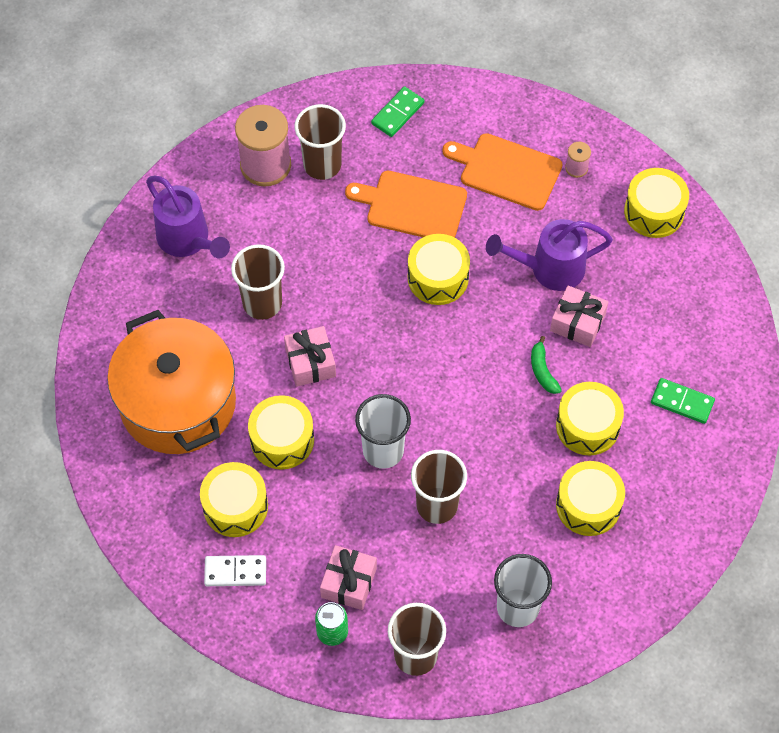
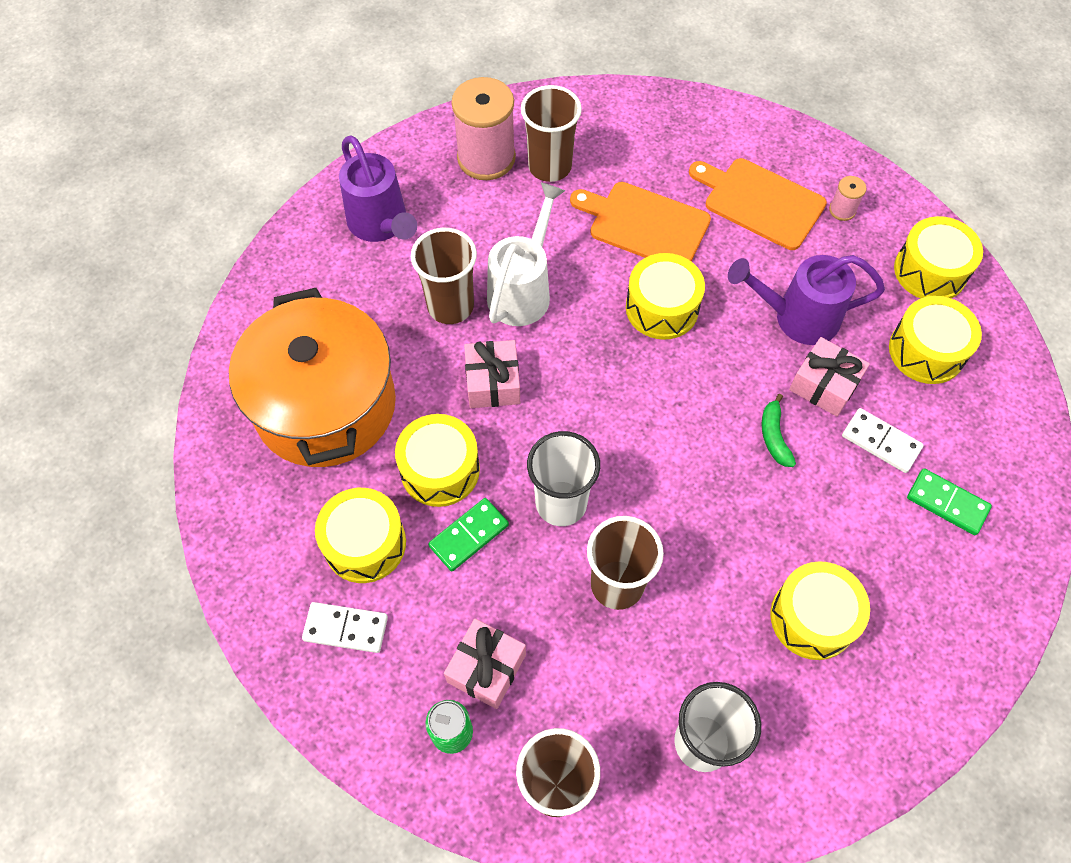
camera: 10 degrees right, 0 degrees up
(320, 280) = (523, 290): none -> white watering can
(398, 113) = (644, 125): green domino -> green domino (469, 536)
(587, 426) = (823, 514): yellow drum -> yellow drum (926, 351)
(627, 362) = (881, 442): none -> white domino

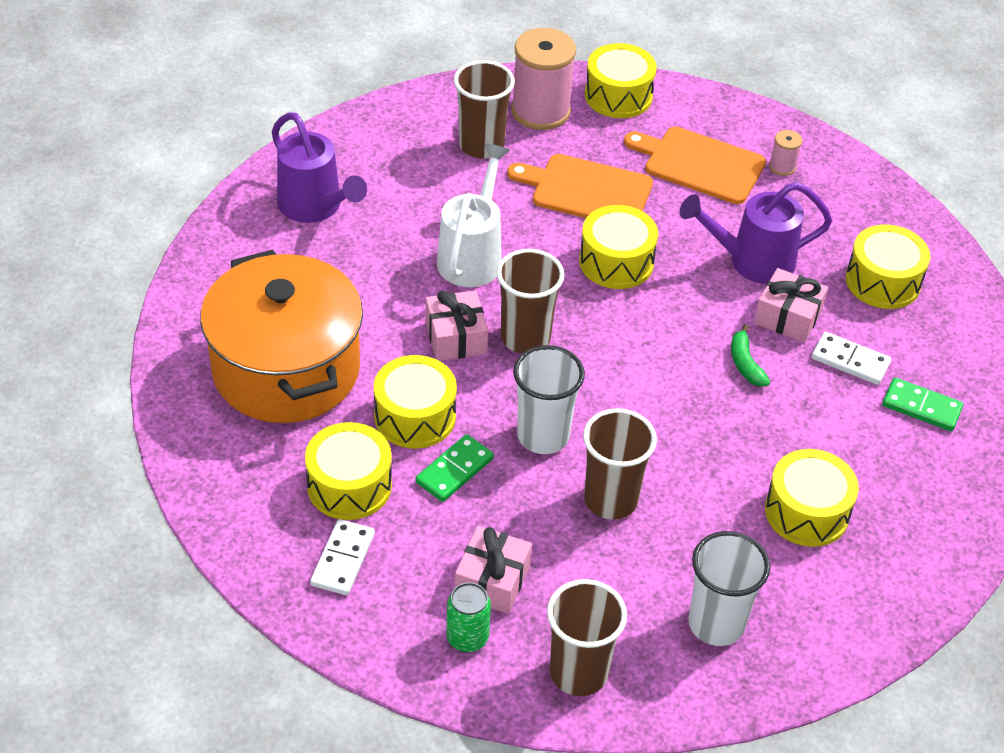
camera: 10 degrees left, 15 degrees down
(346, 628) = (343, 559): white domino -> white domino turned 75 degrees counterclockwise
(450, 306) = (400, 274): brown cup -> brown cup (525, 338)
(486, 158) = (414, 142): pink spool -> pink spool (540, 111)
(930, 271) = (876, 213): yellow drum -> yellow drum (618, 96)

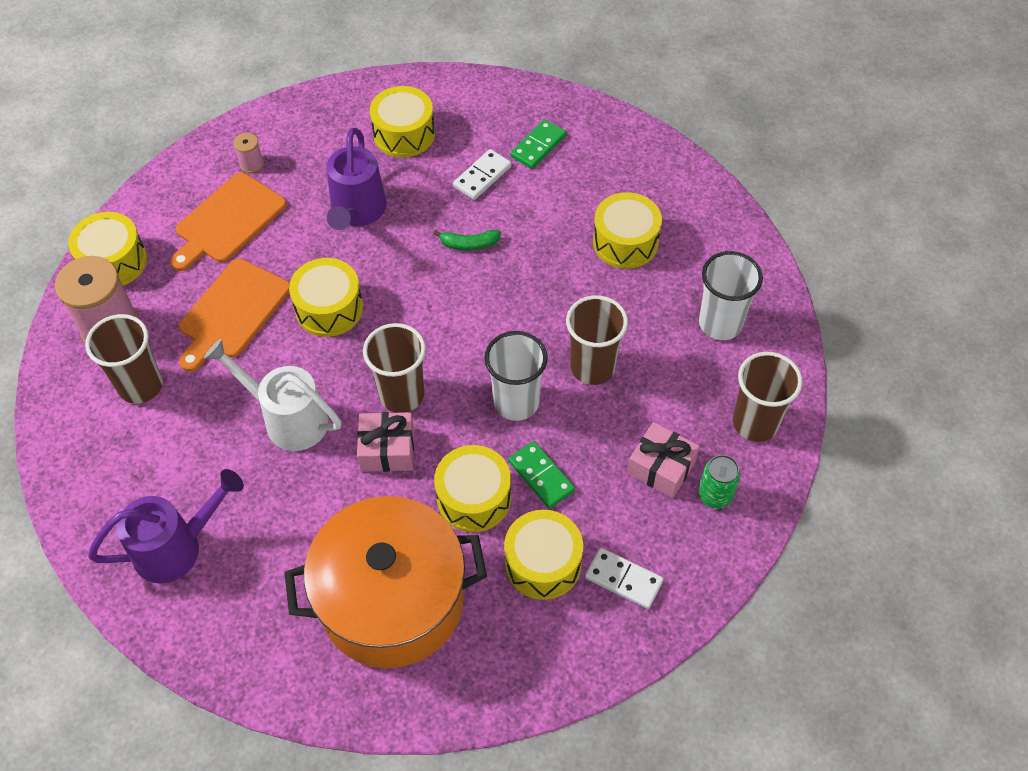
camera: 75 degrees left, 10 degrees up
(787, 317) = (426, 204): pink gift -> none

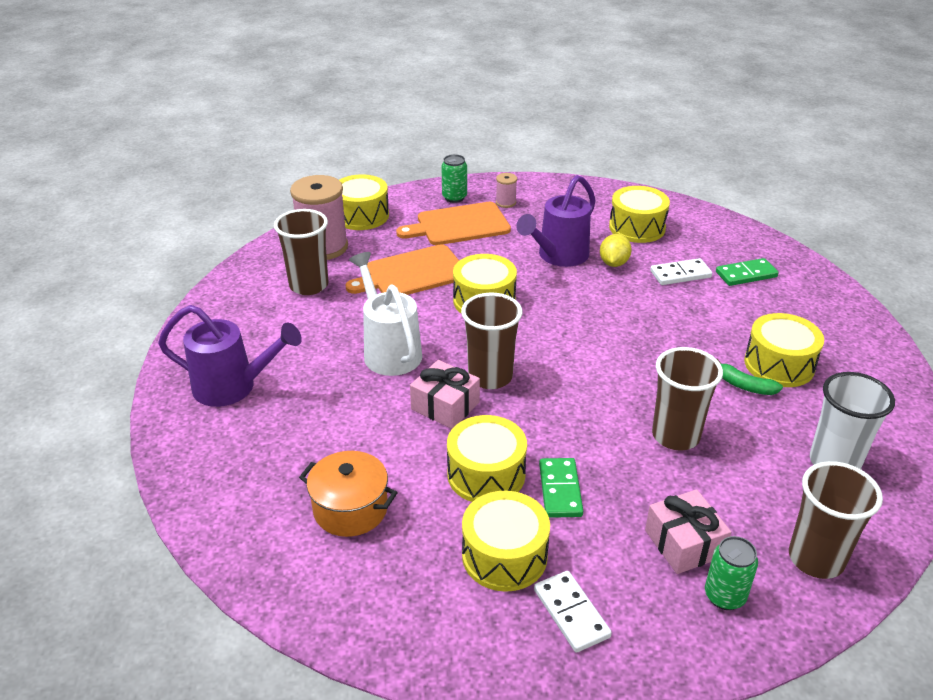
camera: 35 degrees right, 20 degrees down
(192, 184) = (454, 197): none -> green can
(392, 600) = (350, 509): orange pot -> orange pot, size x0.50
(414, 194) = (613, 263): none -> yellow lemon
(469, 244) = (633, 309): green banana -> green banana (745, 386)
(516, 402) = (583, 427): white cup -> none

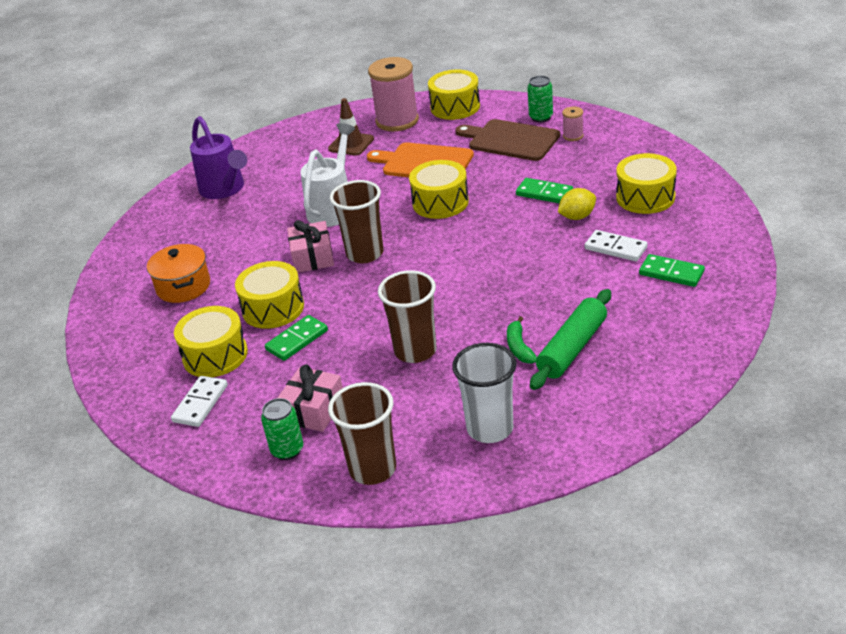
camera: 50 degrees right, 0 degrees up
(309, 285) = (351, 144): brown cup -> brown traffic cone
(459, 225) = (510, 140): orange cutting board -> brown cutting board
(558, 256) = (544, 193): purple watering can -> green domino
(779, 364) = (572, 348): yellow drum -> green rolling pin

